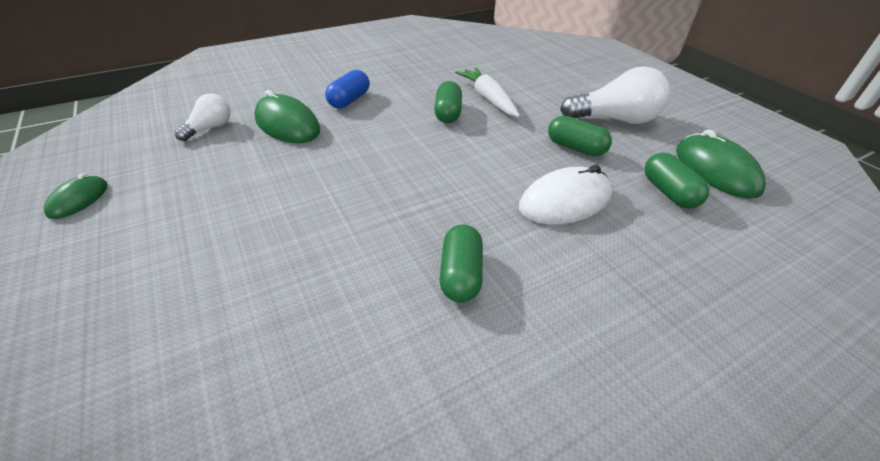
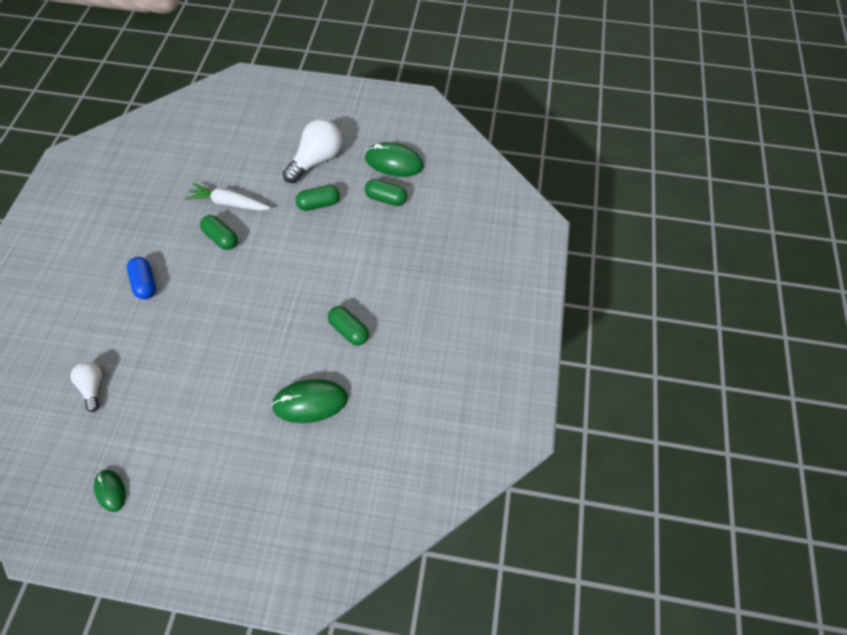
camera: 50 degrees left, 20 degrees up
(287, 124) = (139, 337): green mouse -> green mouse (310, 402)
(565, 201) = (349, 247): white mouse -> none

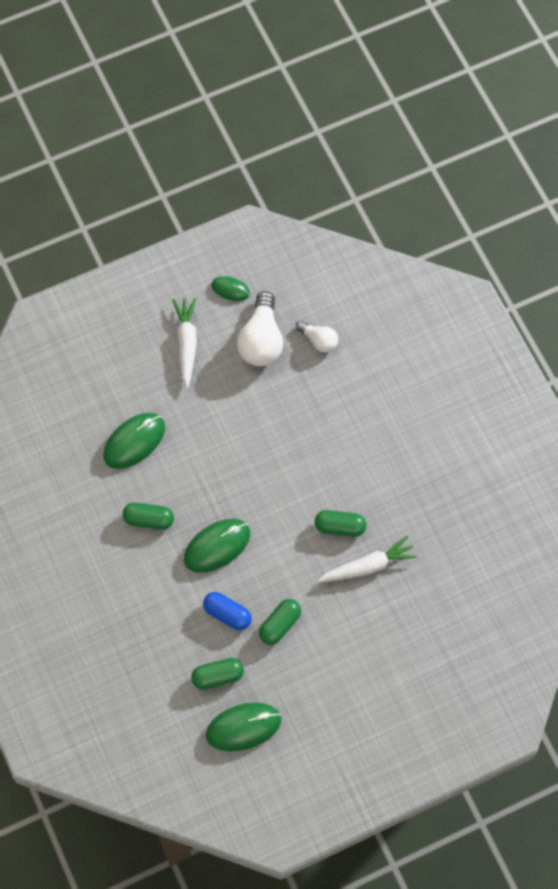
camera: 145 degrees right, 5 degrees up
(146, 283) = (365, 442): blue capsule -> blue capsule (227, 614)
(194, 463) = (186, 344): none -> white carrot
(316, 279) = (217, 546): none -> green mouse
(317, 160) = (326, 675): white light bulb -> white light bulb (261, 340)

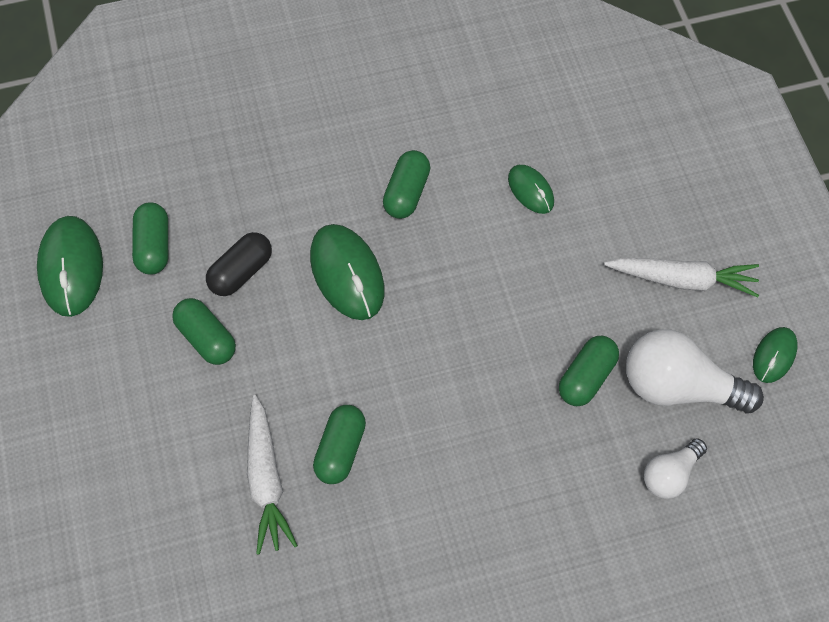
camera: 100 degrees right, 5 degrees down
(134, 441) = (531, 190): green mouse -> green mouse, size x0.57
(227, 614) = (241, 272): blue capsule -> black capsule
(264, 392) = (586, 378): none -> green capsule

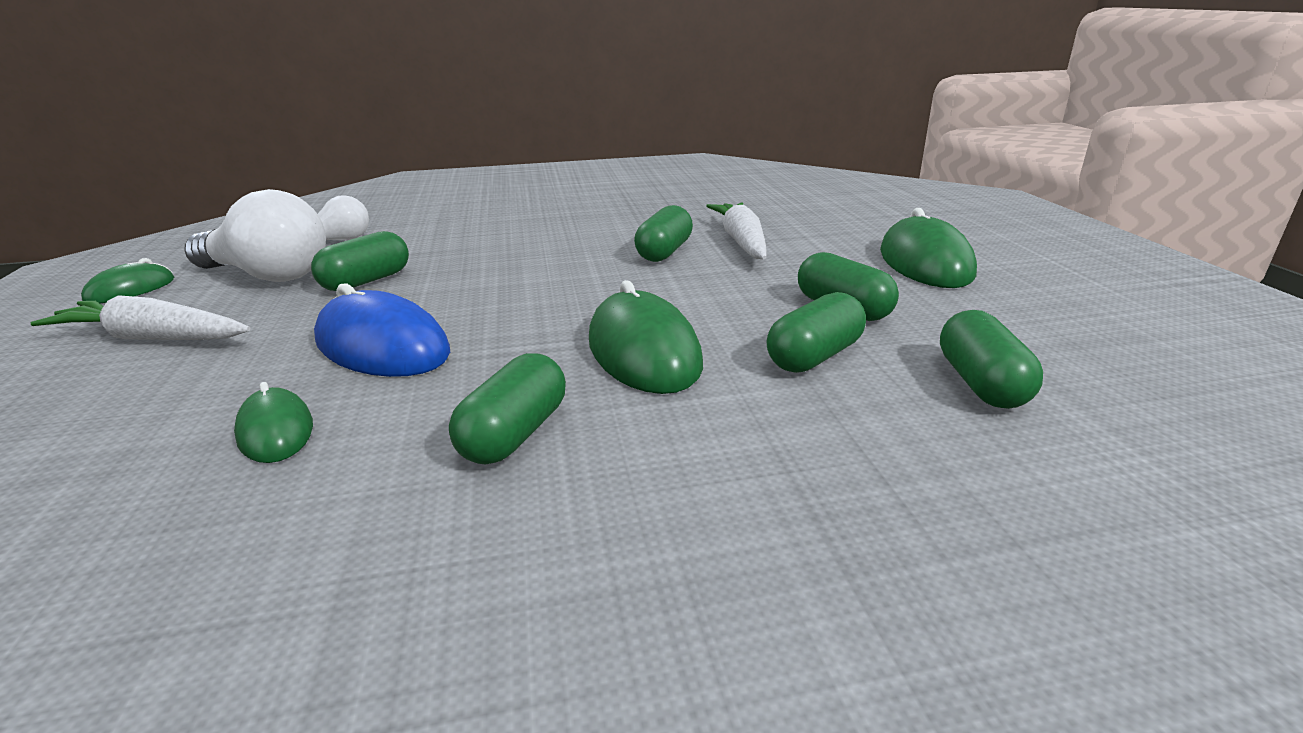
camera: 175 degrees left, 35 degrees down
(71, 268) = (1107, 366): green mouse -> green mouse (925, 263)
(241, 272) = (814, 356): black capsule -> green capsule
(518, 274) = (382, 346): none -> blue mouse

